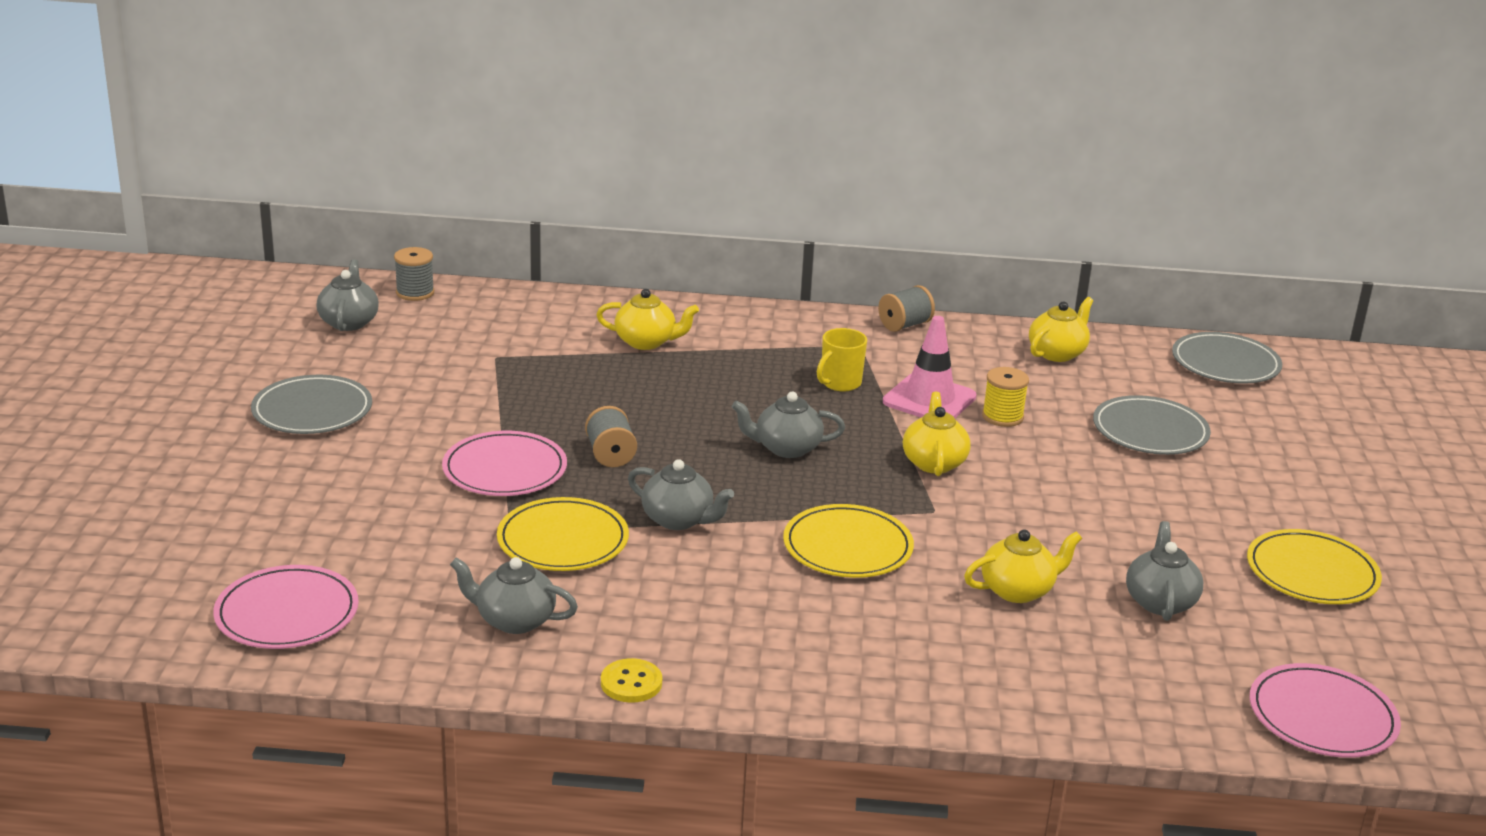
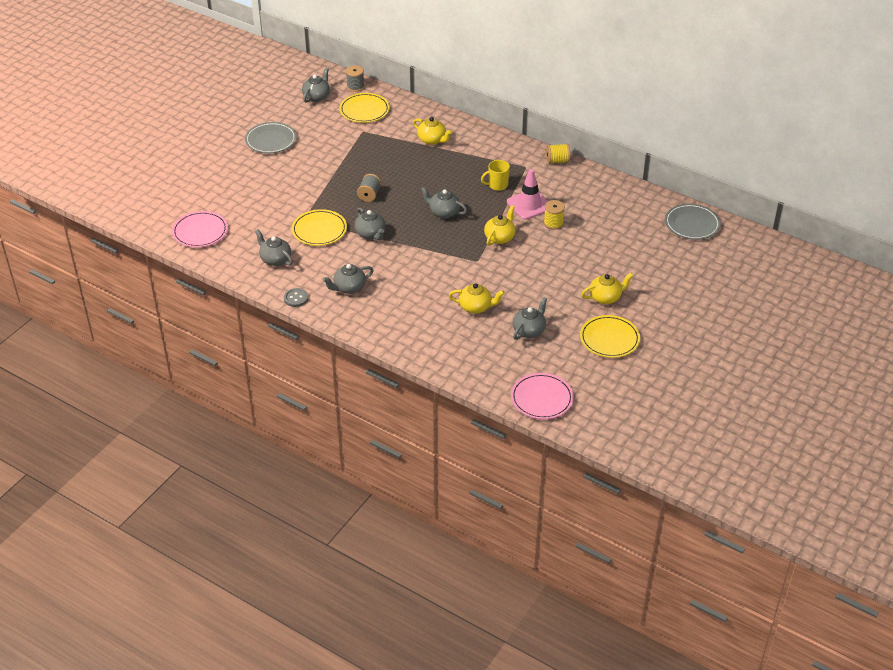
camera: 30 degrees right, 15 degrees up
(505, 469) = (323, 190): pink plate -> none
(631, 683) = (296, 298): yellow button -> grey button
(729, 629) = (349, 288): none -> grey teapot
(847, 547) = (426, 266): yellow plate -> yellow plate (364, 110)
(904, 325) = (557, 161): grey spool -> yellow spool
(1057, 353) = (614, 196): yellow teapot -> yellow teapot (605, 297)
(1150, 431) = (614, 250): grey plate -> none

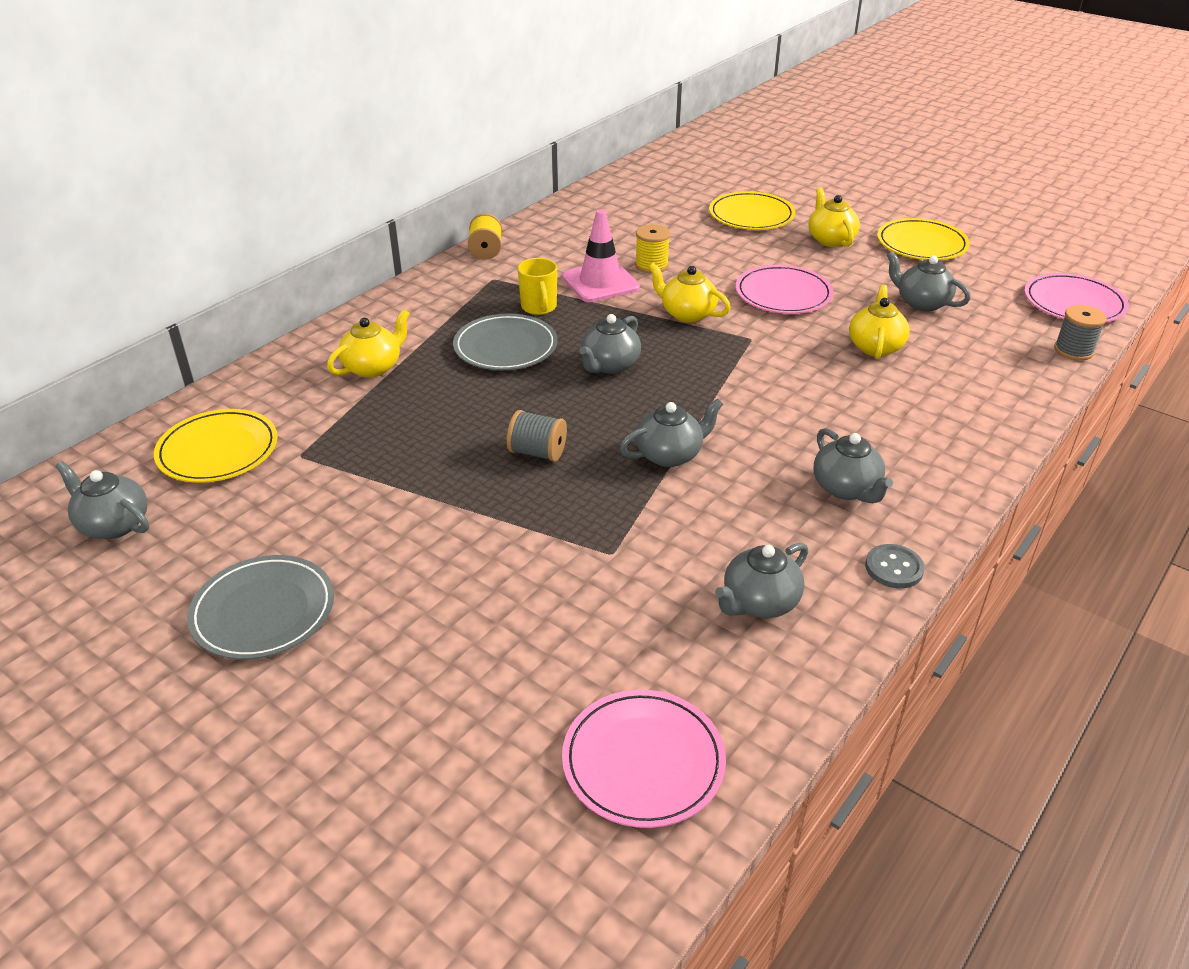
camera: 85 degrees left, 5 degrees down
(319, 230) = (652, 528): yellow plate -> yellow plate (751, 215)
(355, 86) = (113, 461): grey spool -> grey spool (1073, 350)
(529, 274) = (783, 294): none -> pink plate
(692, 224) = (662, 171): grey plate -> grey plate (505, 347)

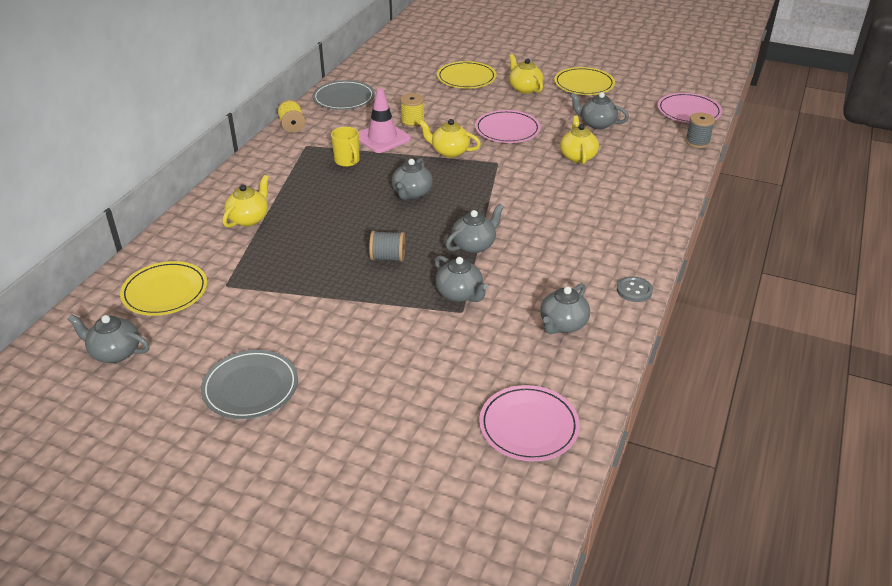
camera: 15 degrees left, 0 degrees up
(505, 347) = (336, 191): grey plate -> grey plate (344, 98)
(846, 488) = (590, 248): grey teapot -> grey teapot (460, 294)

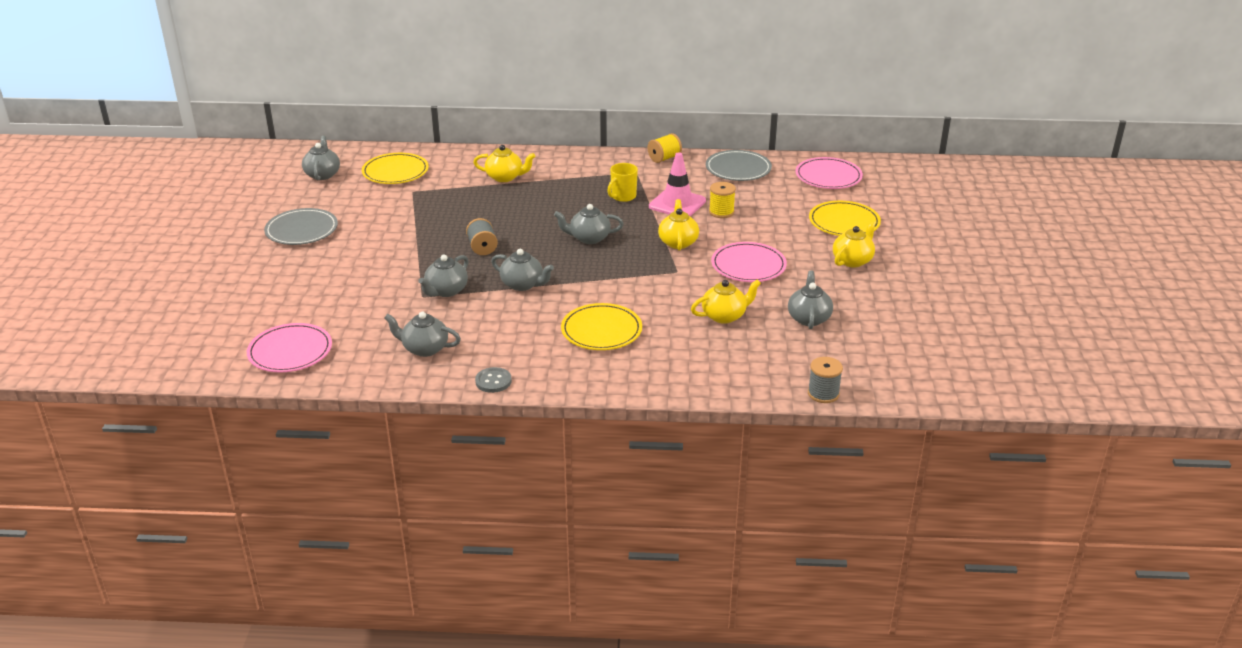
camera: 70 degrees right, 5 degrees down
(584, 84) = (901, 296): yellow plate -> yellow plate (601, 330)
(688, 111) = (899, 380): pink plate -> pink plate (828, 176)

